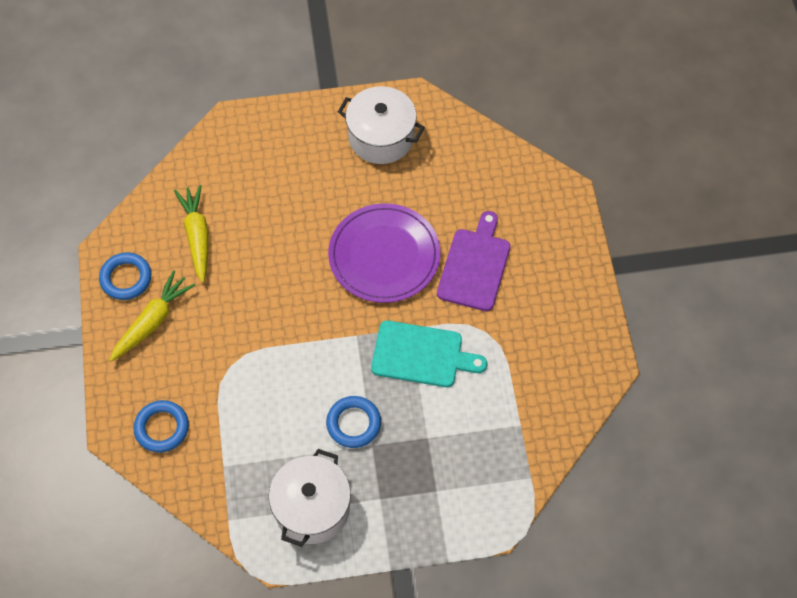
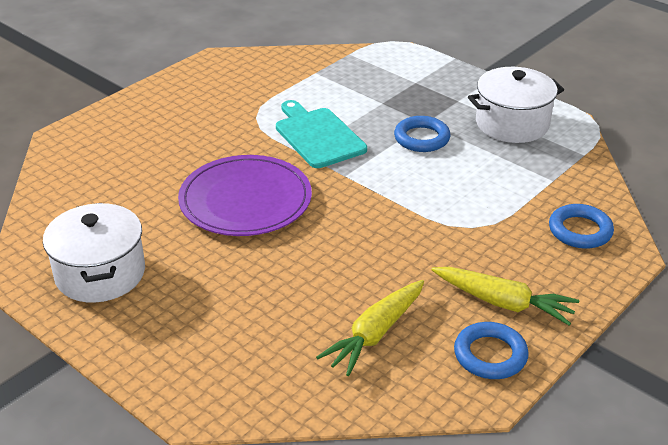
camera: 130 degrees left, 25 degrees down
(152, 321) = (503, 303): yellow carrot -> yellow carrot turned 150 degrees counterclockwise
(475, 266) = (197, 149): purple cutting board -> none

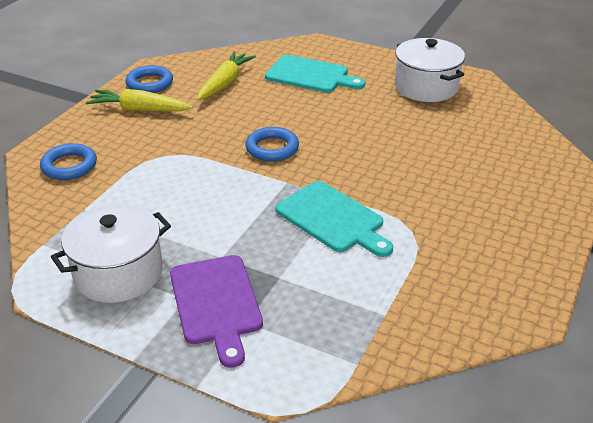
camera: 165 degrees right, 0 degrees up
(243, 327) = (310, 75): none -> turquoise cutting board
(245, 200) = (362, 147): purple plate -> none
(421, 138) = (221, 235): blue ring -> blue ring (272, 148)
(435, 94) = (216, 303): none -> purple cutting board

